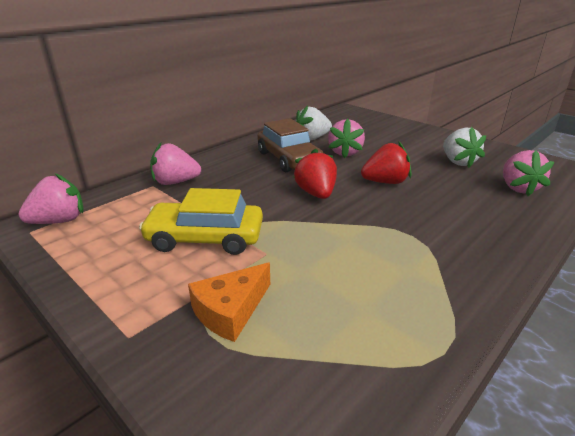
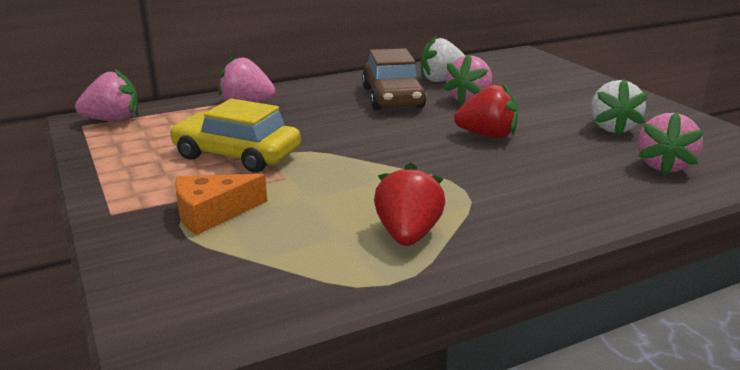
camera: 20 degrees right, 5 degrees down
(316, 193) = (391, 134): red strawberry -> red strawberry (408, 235)

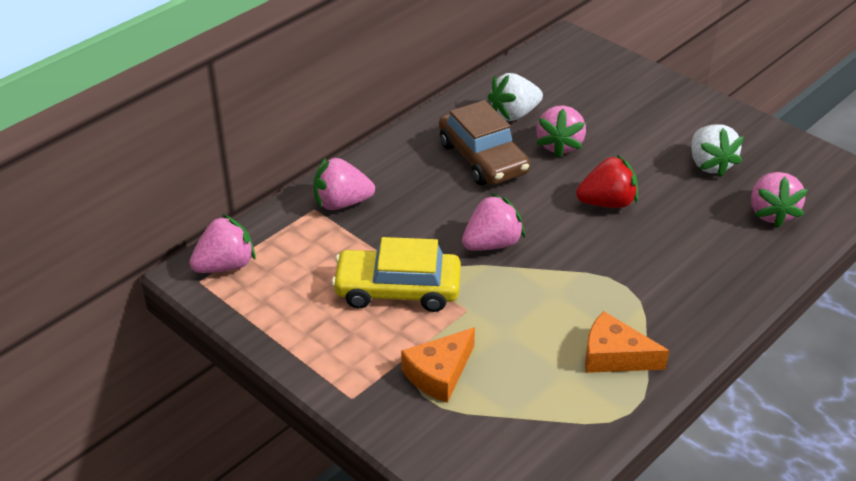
camera: 20 degrees left, 15 degrees up
(352, 142) = (492, 244): none -> pink strawberry
(408, 235) = (614, 356): red strawberry -> orange cheese

